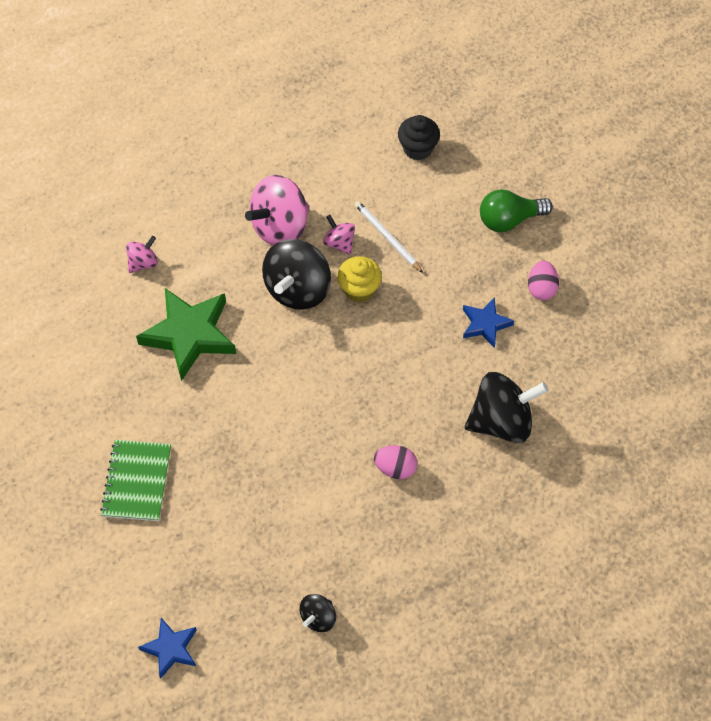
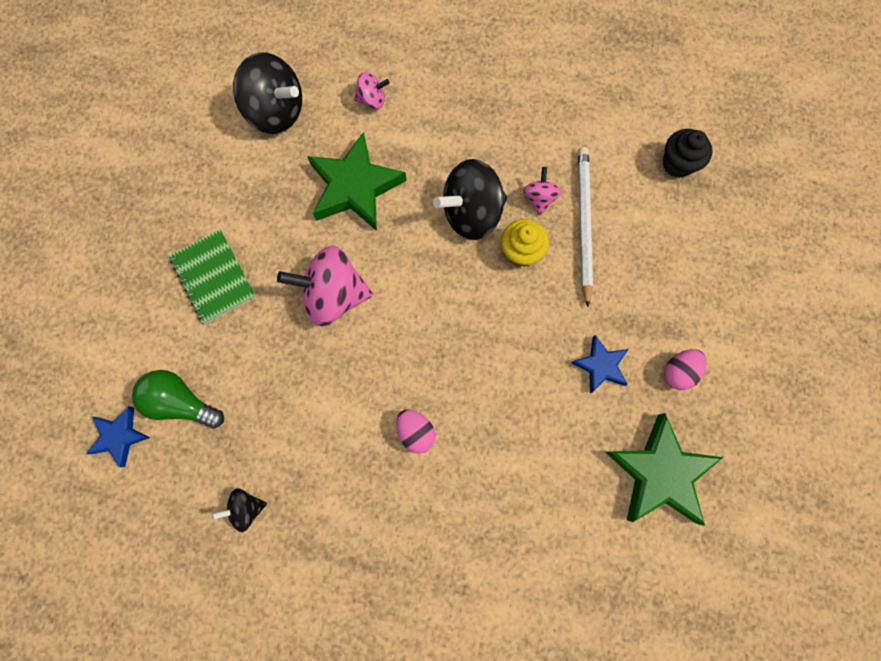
camera: 40 degrees right, 15 degrees up
(137, 481) = (213, 277): green notebook -> green notebook turned 75 degrees counterclockwise
(280, 227) = (503, 149): pink spinning top -> pink spinning top (334, 295)
(387, 237) = (583, 223): white pencil -> white pencil, size x1.51
(501, 421) = (539, 464): black spinning top -> black spinning top (276, 112)
(509, 220) = (703, 287): green light bulb -> green light bulb (182, 402)
(586, 363) = (660, 472): none -> green star

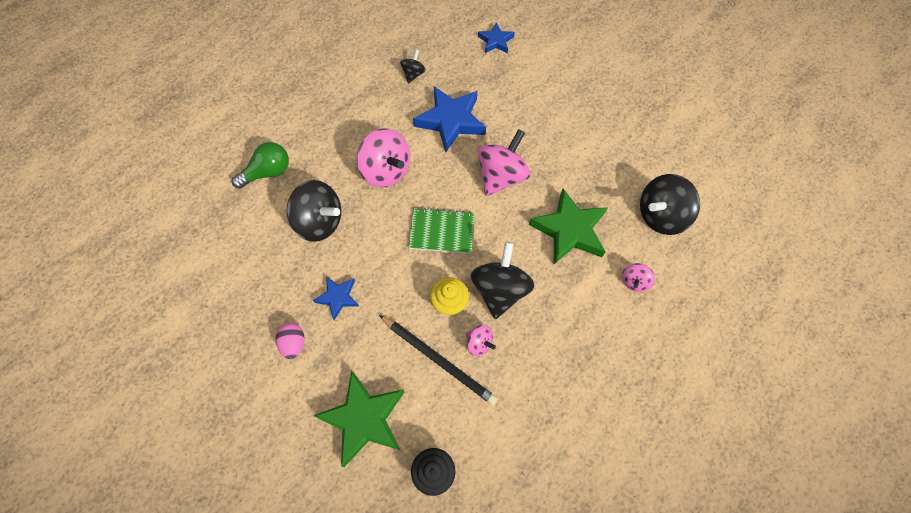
camera: 125 degrees right, 10 degrees down
(182, 402) = (493, 74): green light bulb -> green light bulb (268, 172)
(213, 277) = (559, 122): green notebook -> green notebook (442, 231)
(292, 405) = (451, 121): none -> blue star
(416, 432) = (386, 170): pink egg -> pink spinning top
(535, 457) = (320, 222): none -> black spinning top
(583, 223) = (438, 360): white pencil -> black pencil
(660, 472) = (250, 284): green star -> green star (364, 419)

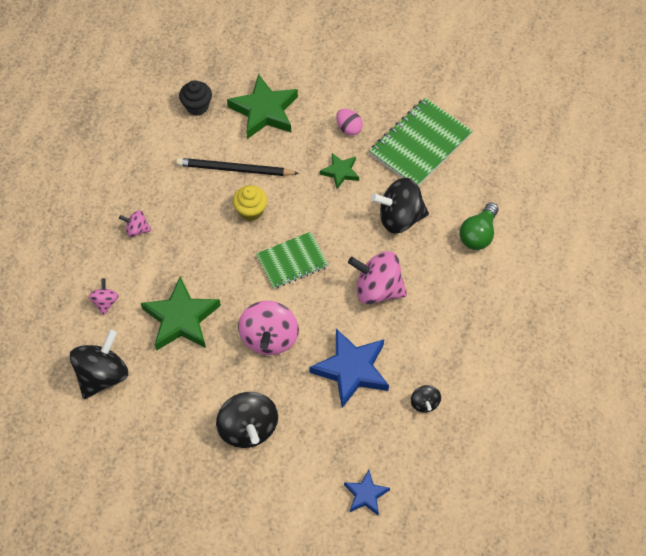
camera: 150 degrees right, 5 degrees down
(242, 285) = (420, 144): none -> green notebook
(338, 297) = (340, 172): blue star -> green star
(479, 343) = (210, 194): pink spinning top -> pink spinning top (137, 229)
(500, 290) = (216, 240): black spinning top -> black spinning top (248, 428)

